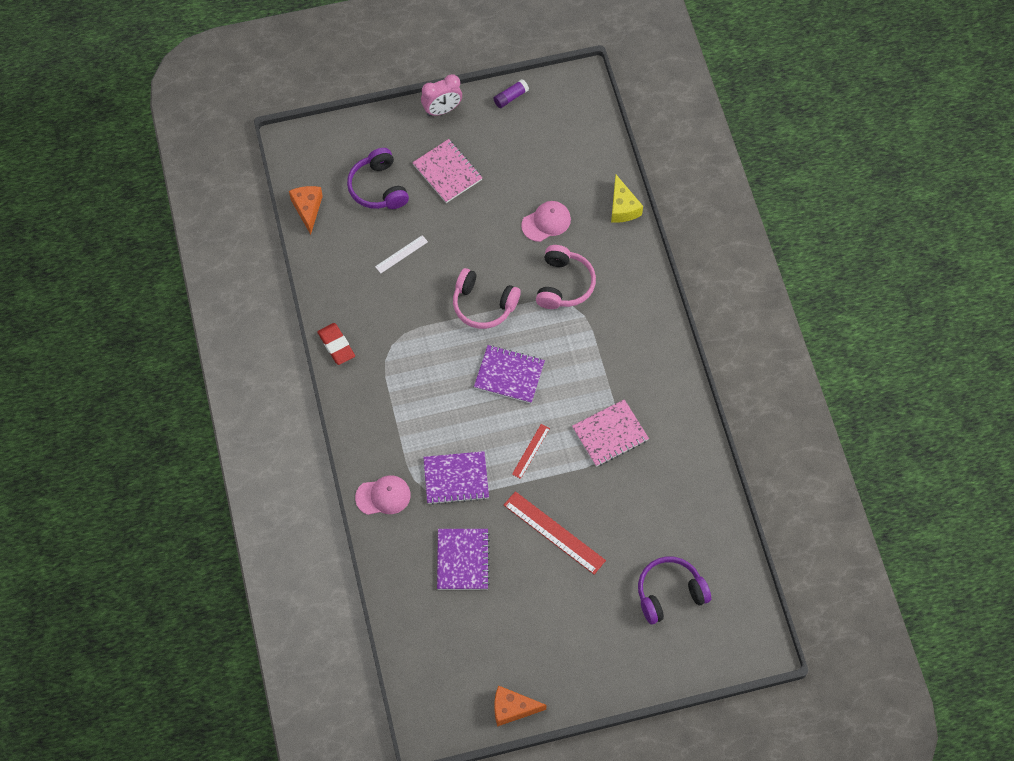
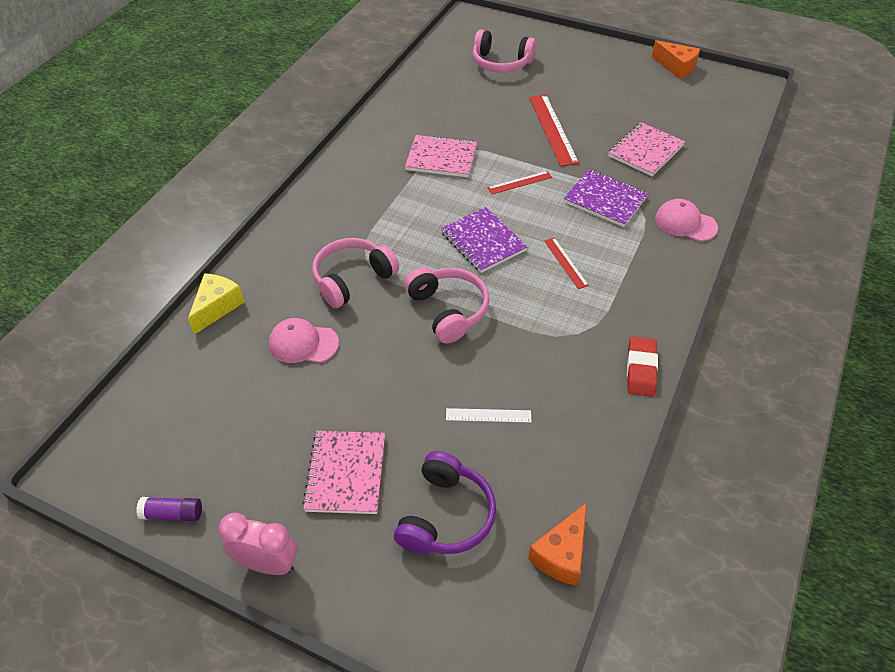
camera: 140 degrees left, 15 degrees down
(440, 397) = (566, 262): none -> red ruler
(463, 560) = (645, 151): purple notebook -> pink notebook
(669, 593) = (501, 63): purple headphones -> pink headphones

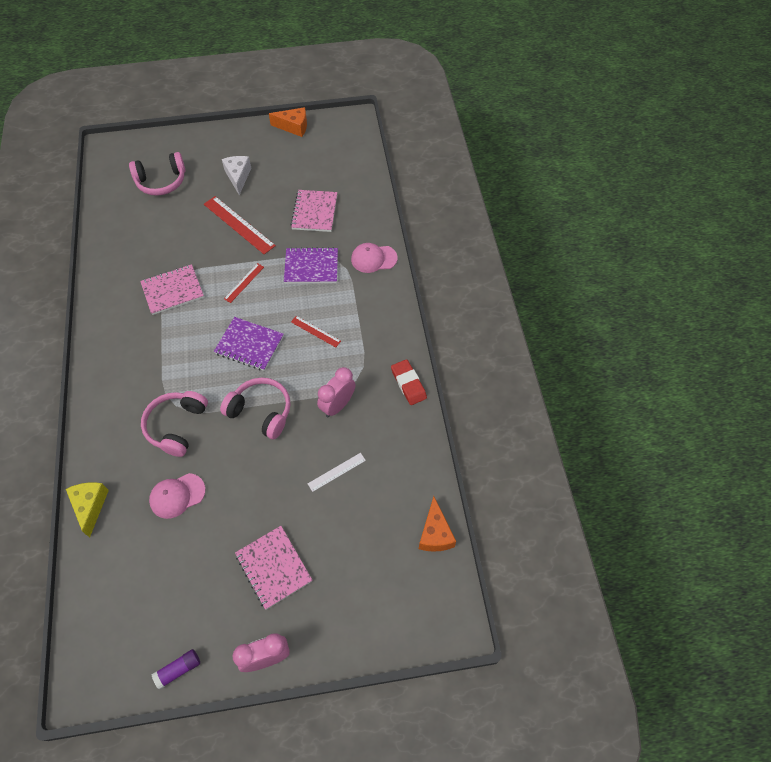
camera: 35 degrees left, 10 degrees up
(445, 515) = (354, 554): purple headphones -> none
(538, 348) = (337, 405): none -> pink clock
(583, 88) = (238, 177): none -> white cheese

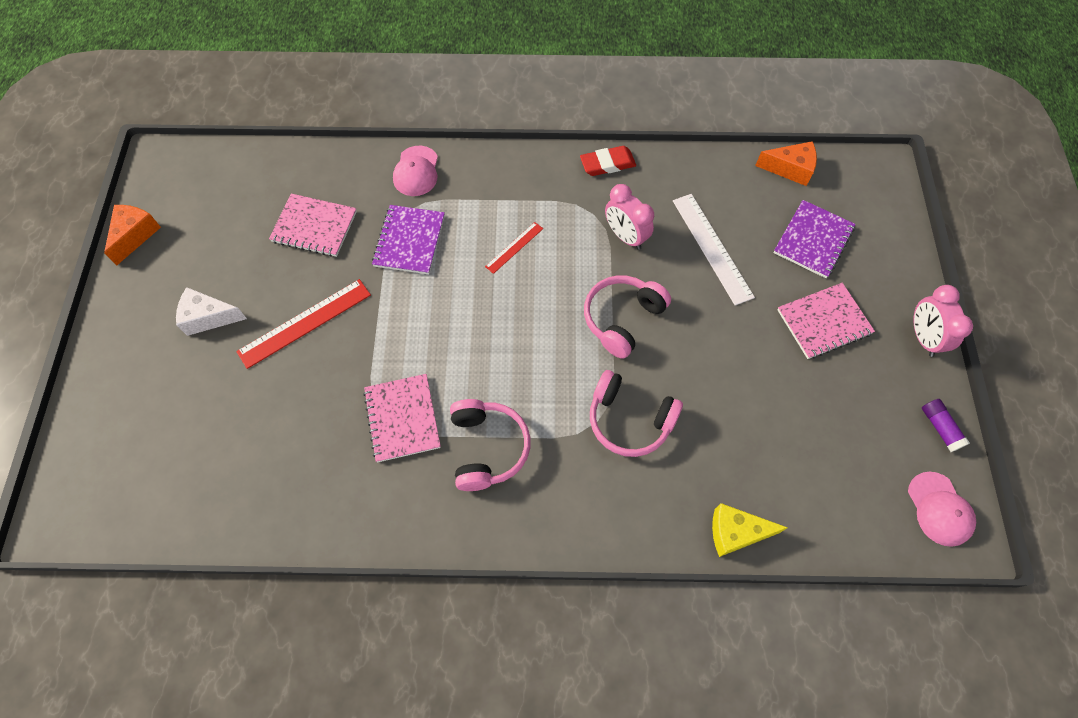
camera: 80 degrees left, 5 degrees up
(161, 181) = (173, 429): pink headphones -> pink headphones (487, 448)
(177, 495) = (729, 422): pink cap -> pink cap (939, 509)
(244, 282) = (413, 323): red ruler -> none
(249, 345) = (519, 324): purple notebook -> purple notebook (813, 240)
(336, 472) = (712, 248): white ruler -> white ruler, size x1.84

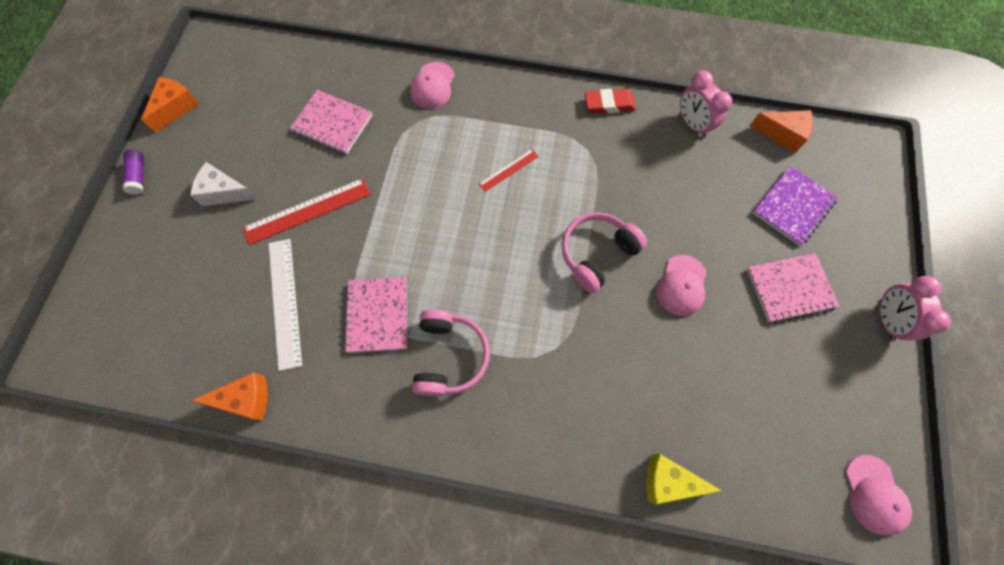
camera: 10 degrees right, 5 degrees up
(276, 529) = (245, 399): none -> orange cheese
(409, 241) = (414, 149): purple notebook -> none
(625, 236) = (613, 175): pink clock -> pink clock (692, 124)
(629, 420) = (586, 352): pink headphones -> none
(712, 248) = (694, 199): white ruler -> white ruler (285, 302)
(715, 337) = (681, 285): none -> pink cap
(940, 428) = (888, 413): purple glue stick -> purple glue stick (139, 176)

